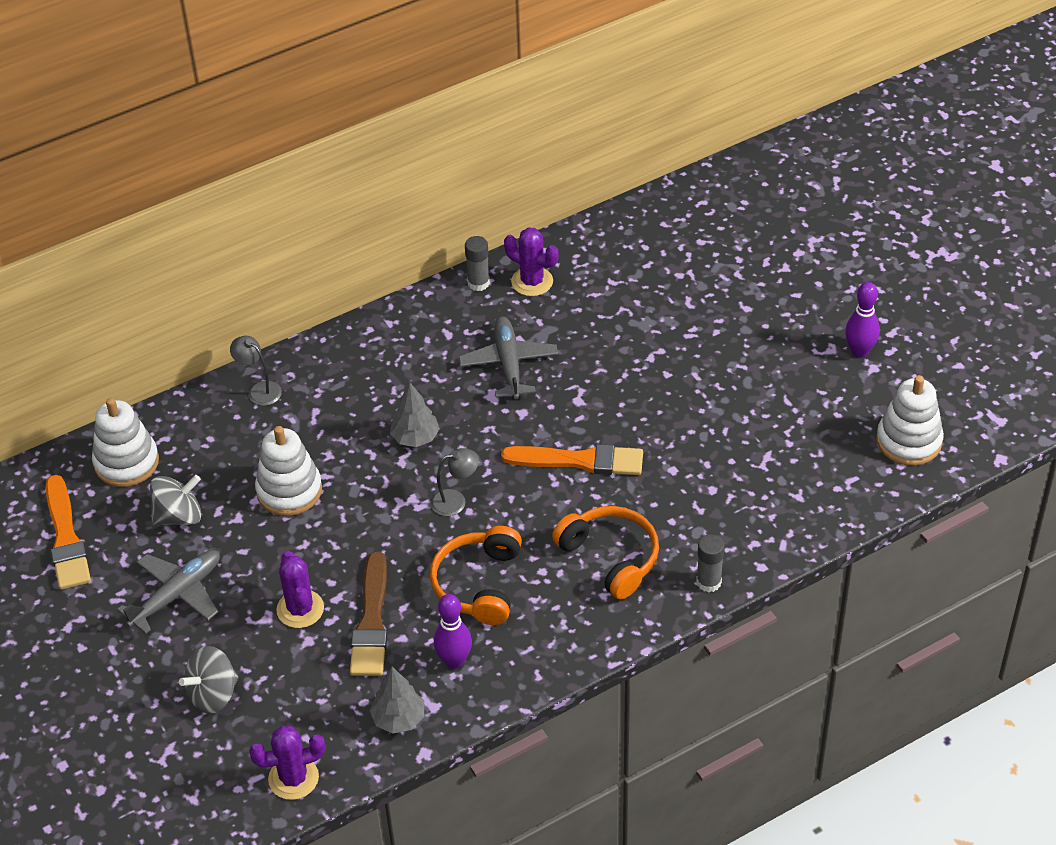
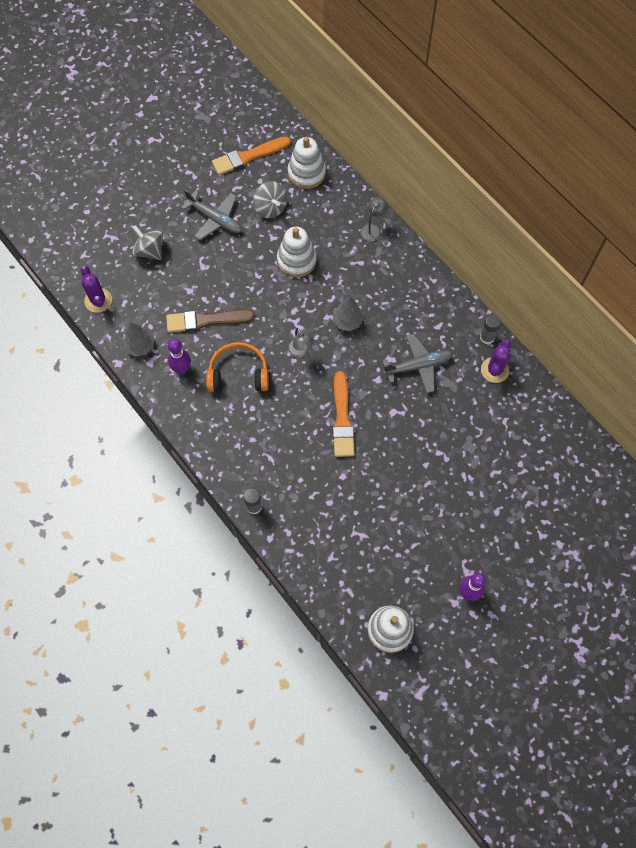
camera: 80 degrees right, 20 degrees up
(300, 609) = (211, 282): purple cactus -> none
(611, 557) = (267, 446): orange headphones -> none

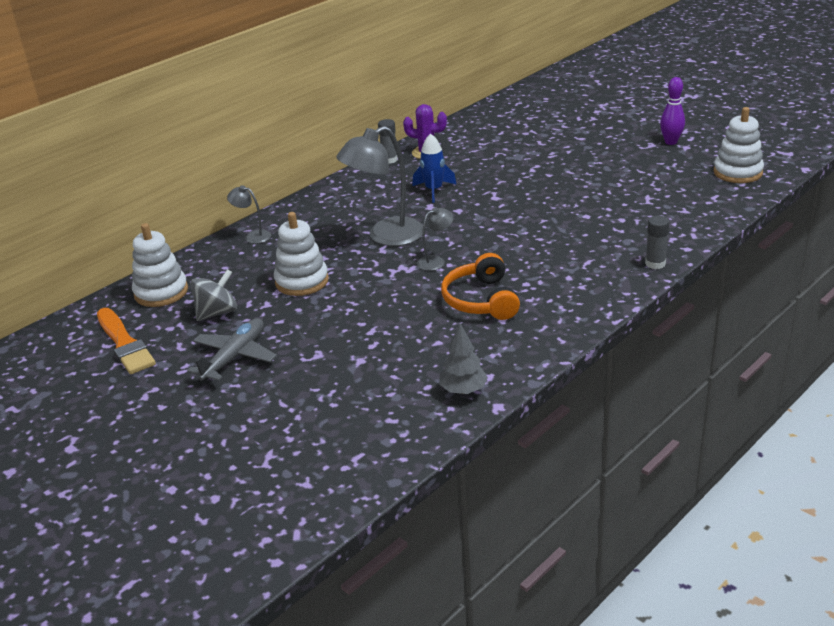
camera: 95 degrees left, 35 degrees down
(98, 300) = (392, 448): purple cactus -> none
(149, 251) = (293, 410): grey spinning top -> none
(182, 369) = (488, 346): purple bowling pin -> none
(206, 320) = (407, 338): brown brush -> none
(342, 419) = (516, 224): orange brush -> none
(347, 321) = (386, 236): grey tree -> grey lamp
(417, 366) = (434, 190): grey plane -> blue rocket

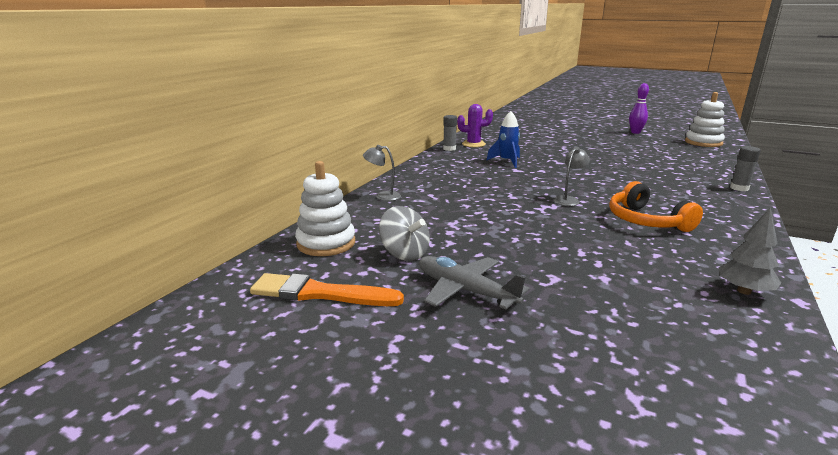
camera: 20 degrees left, 10 degrees down
(124, 344) = (320, 293): orange brush -> orange brush turned 150 degrees clockwise
(217, 312) = (404, 254): grey spinning top -> grey spinning top turned 105 degrees clockwise
(234, 357) = (465, 291): grey plane -> grey plane turned 60 degrees counterclockwise
(302, 281) = (465, 222): white stacking toy -> none
(386, 236) = (504, 188): grey lamp -> none

